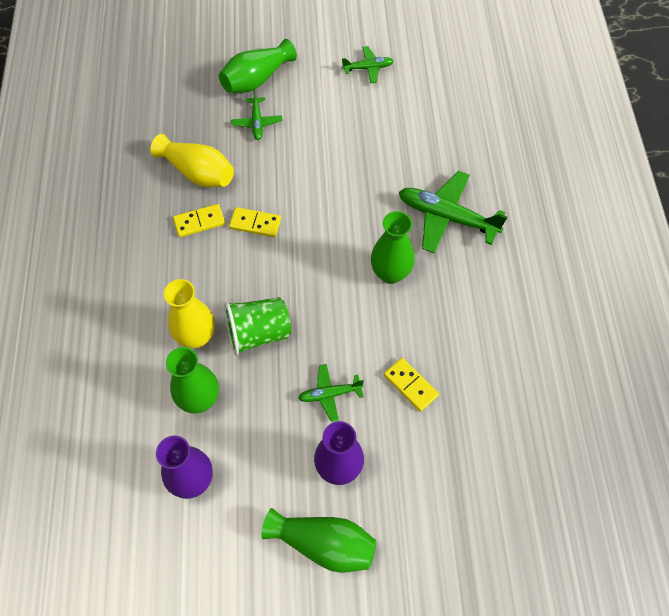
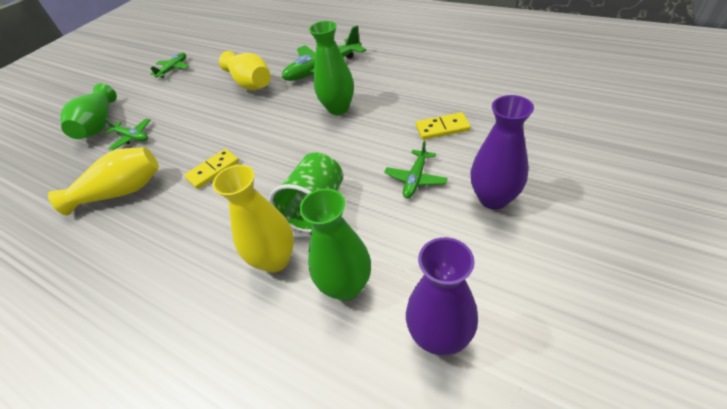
camera: 50 degrees left, 15 degrees down
(199, 222) = (166, 209): yellow domino -> none
(323, 544) = (573, 239): green vase -> none
(385, 162) = (250, 83): none -> yellow vase

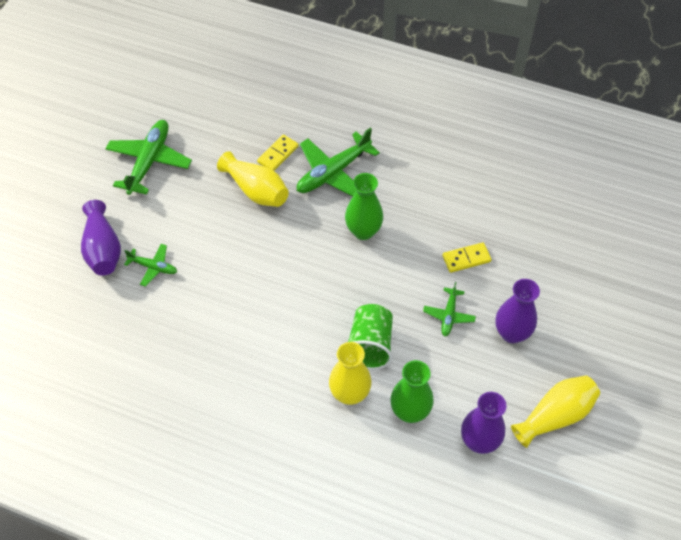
camera: 15 degrees left, 10 degrees up
(99, 125) = (103, 249): green vase -> purple vase
(122, 192) = (179, 334): yellow vase -> yellow vase (555, 416)
(173, 69) = (149, 161): green plane -> green plane, size x1.86
(213, 170) = (261, 308): yellow domino -> yellow domino (278, 154)

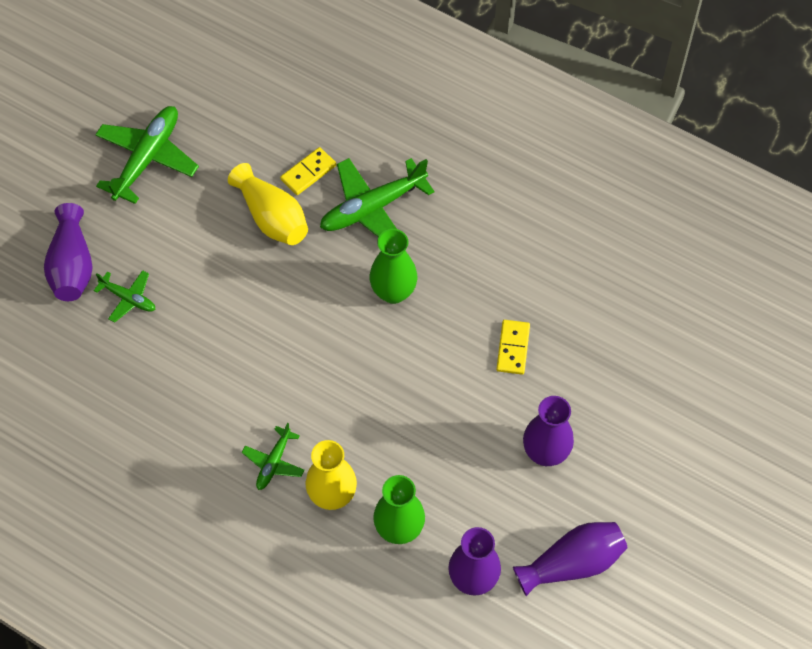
camera: 10 degrees right, 5 degrees up
(370, 345) = (369, 440): green cup -> none
(449, 315) = (474, 417): green plane -> green plane (274, 462)
(466, 259) = (513, 348): yellow domino -> yellow domino turned 75 degrees counterclockwise
(555, 416) = (572, 563): yellow vase -> purple vase

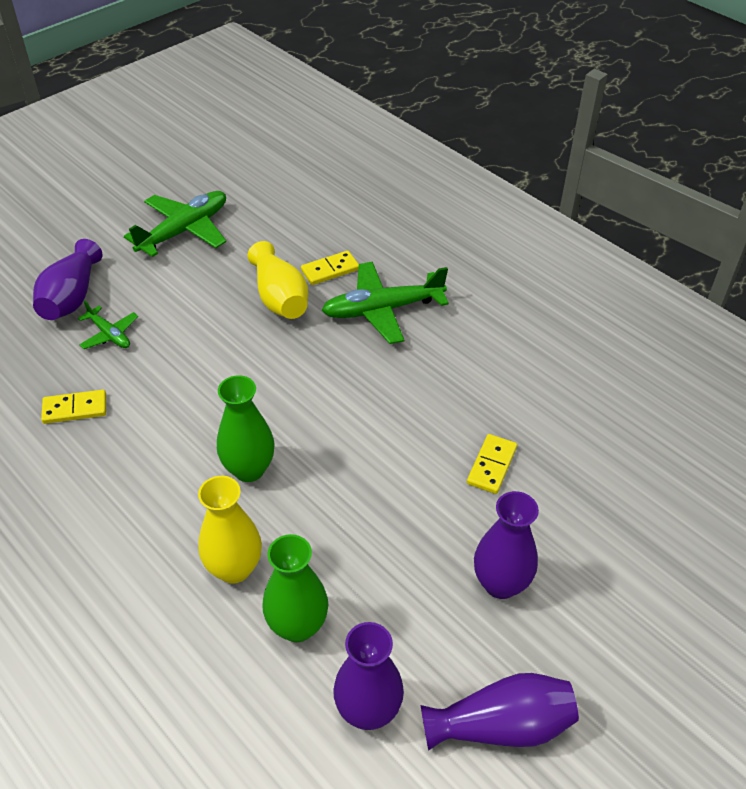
camera: 15 degrees right, 15 degrees down
(133, 384) = (75, 409): none -> yellow domino
(274, 462) = (184, 518): green plane -> none
(393, 292) = (377, 385): green vase -> green vase (249, 469)

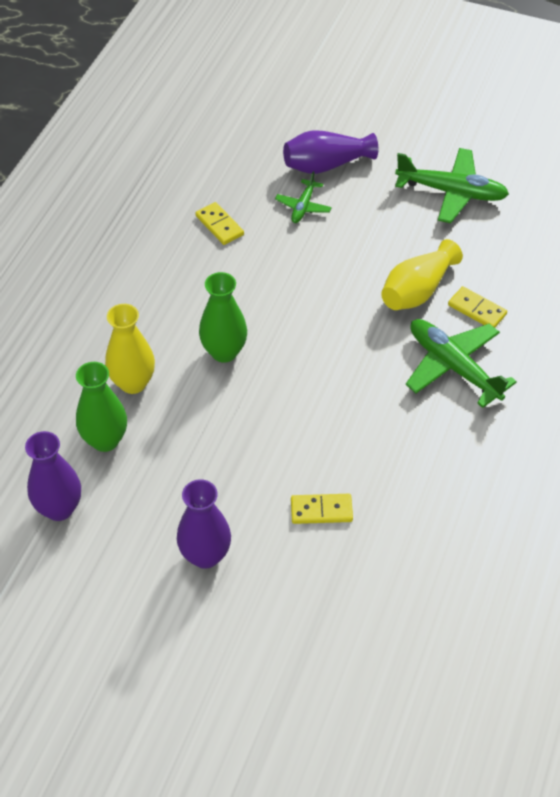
camera: 65 degrees right, 5 degrees up
(501, 725) = (84, 595): purple vase -> none

